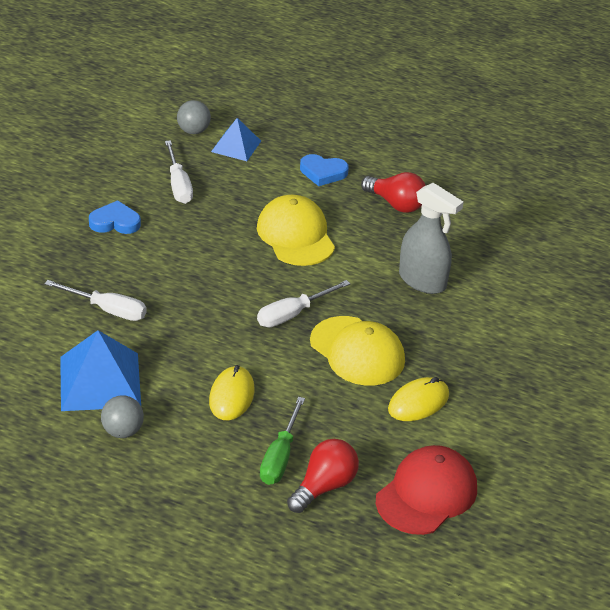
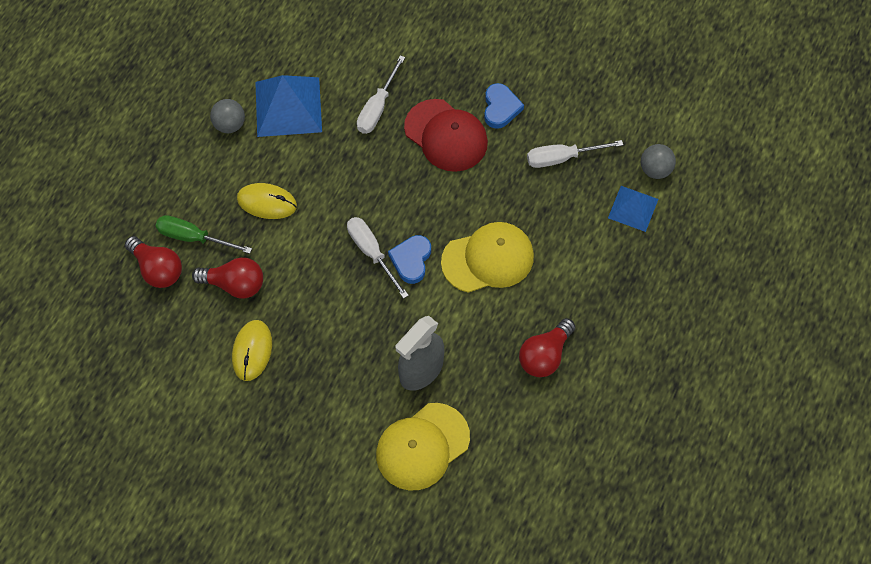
camera: 95 degrees right, 25 degrees up
(323, 172) = (594, 288): blue heart -> blue heart (411, 260)
(339, 419) = (235, 284): none -> red light bulb
(357, 351) = (320, 304): yellow cap -> yellow cap (422, 446)
(418, 402) = (252, 351): yellow mouse -> yellow mouse turned 45 degrees clockwise
(426, 494) = (142, 347): red cap -> red cap (446, 135)

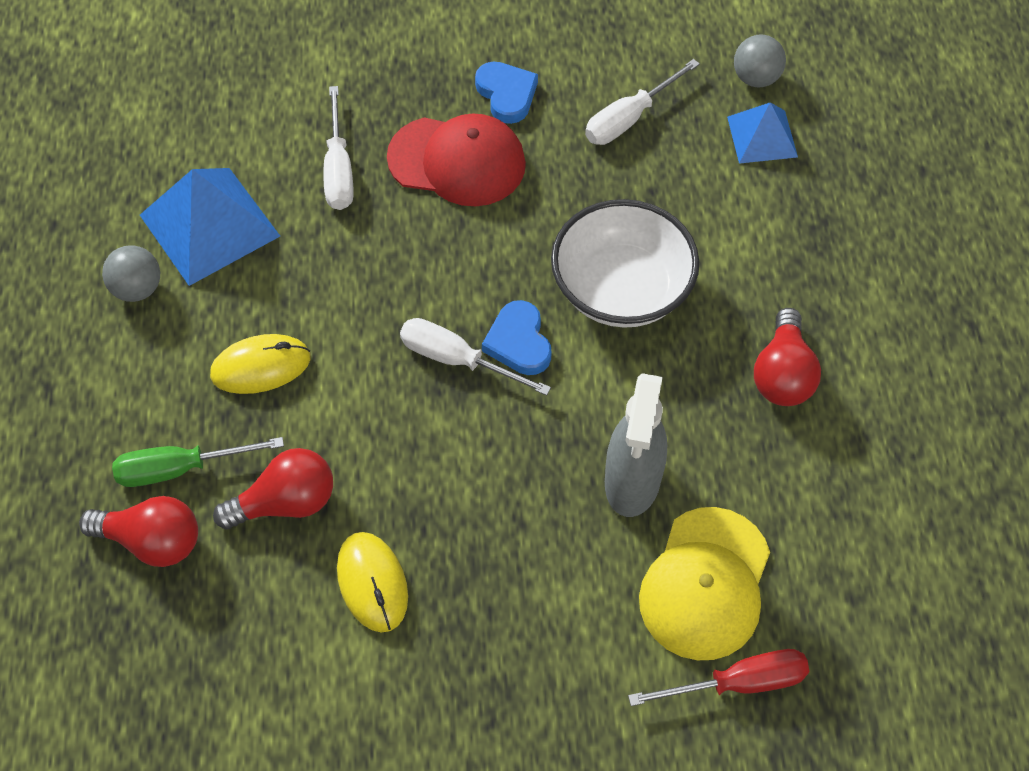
camera: 30 degrees left, 5 degrees down
(404, 507) = (738, 683): none -> red screwdriver
(488, 259) = (621, 289): yellow cap -> white bowl

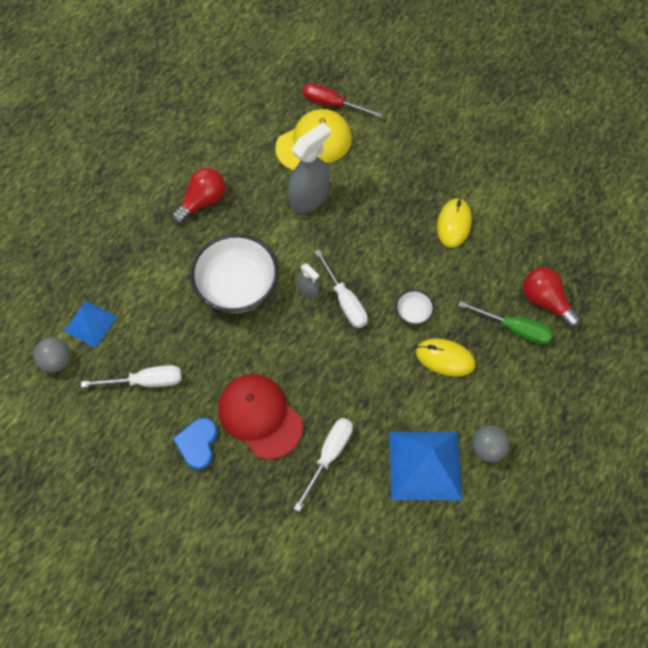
camera: 145 degrees left, 5 degrees up
(285, 502) = (472, 282): red light bulb -> none
(346, 402) = (413, 313): none -> white bowl
(519, 342) = (308, 291): blue heart -> grey spray bottle

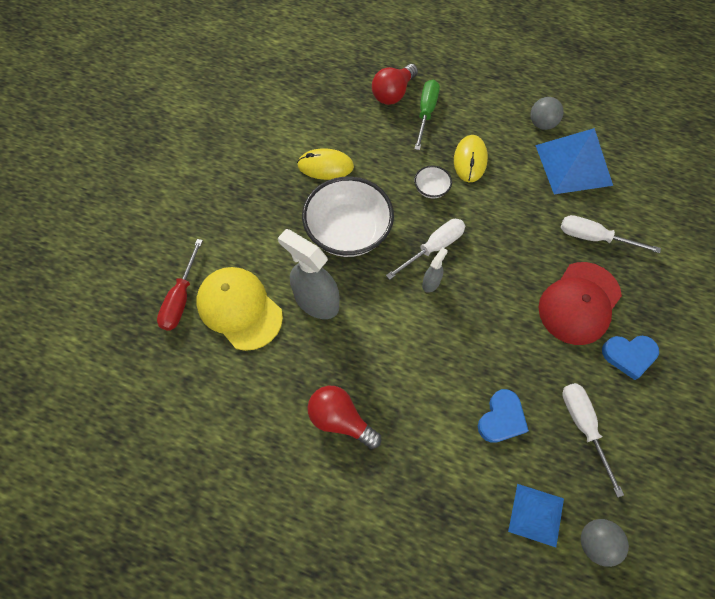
camera: 100 degrees left, 0 degrees up
(171, 318) = (501, 418): none -> blue heart
(237, 286) = (444, 354): white bowl -> white bowl (348, 232)

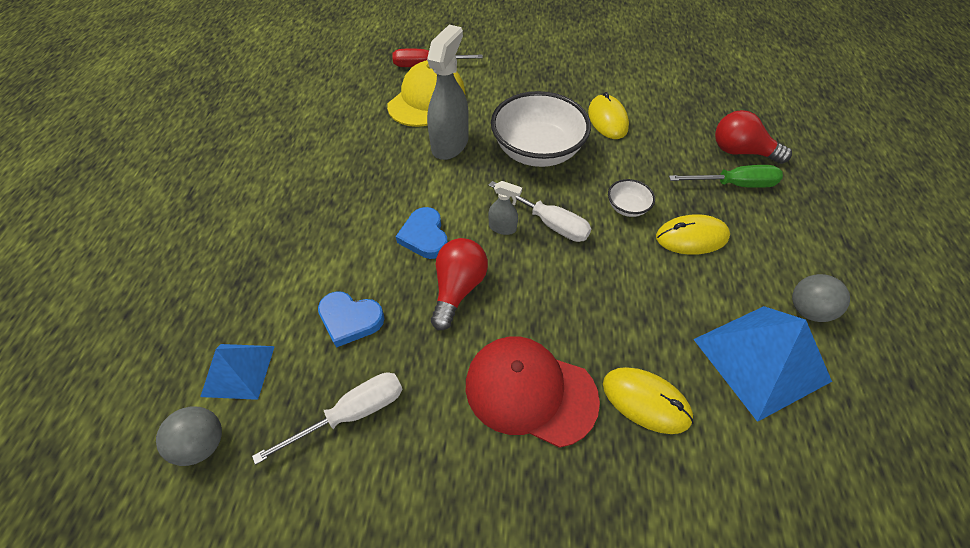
camera: 75 degrees right, 10 degrees down
(340, 419) = (331, 185): red light bulb -> red light bulb (458, 289)
(594, 238) = (646, 401): white screwdriver -> yellow mouse
(629, 355) = (467, 468): blue heart -> blue heart (424, 236)

